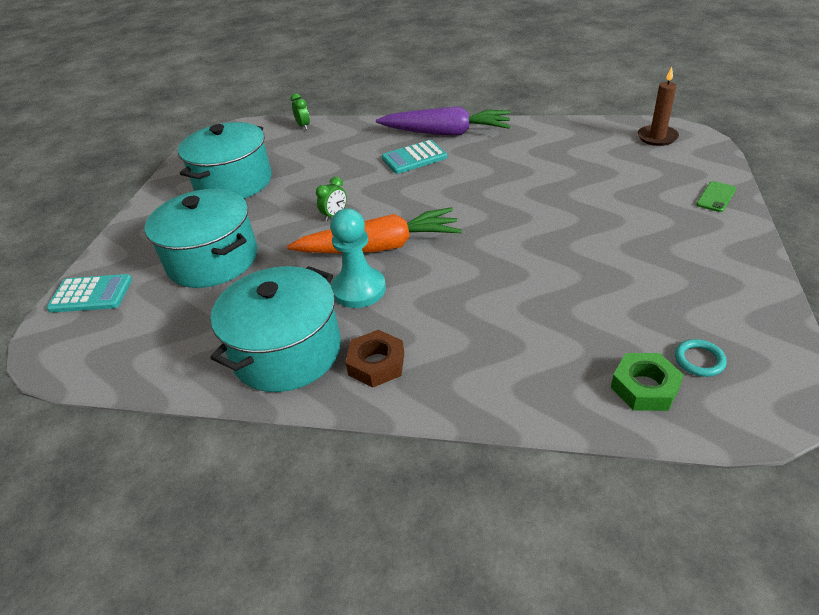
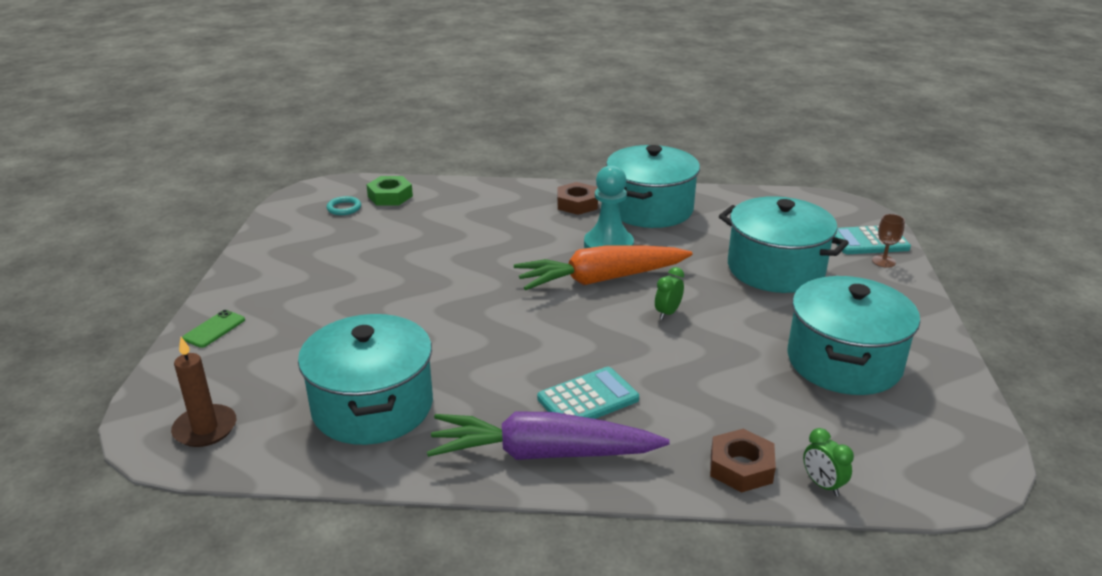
camera: 170 degrees right, 10 degrees down
(107, 268) = (883, 261): none -> brown goblet
(340, 131) = (741, 467): none -> brown nut
(554, 151) = (372, 406): none -> turquoise pot

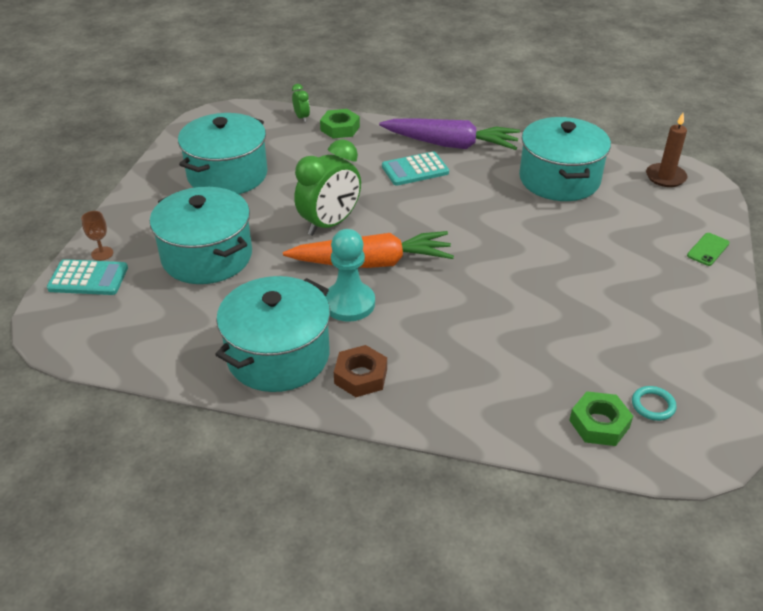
camera: 170 degrees left, 10 degrees up
(667, 313) = (330, 224): green clock -> green clock, size x2.20
(741, 467) = (340, 128): brown nut -> green nut

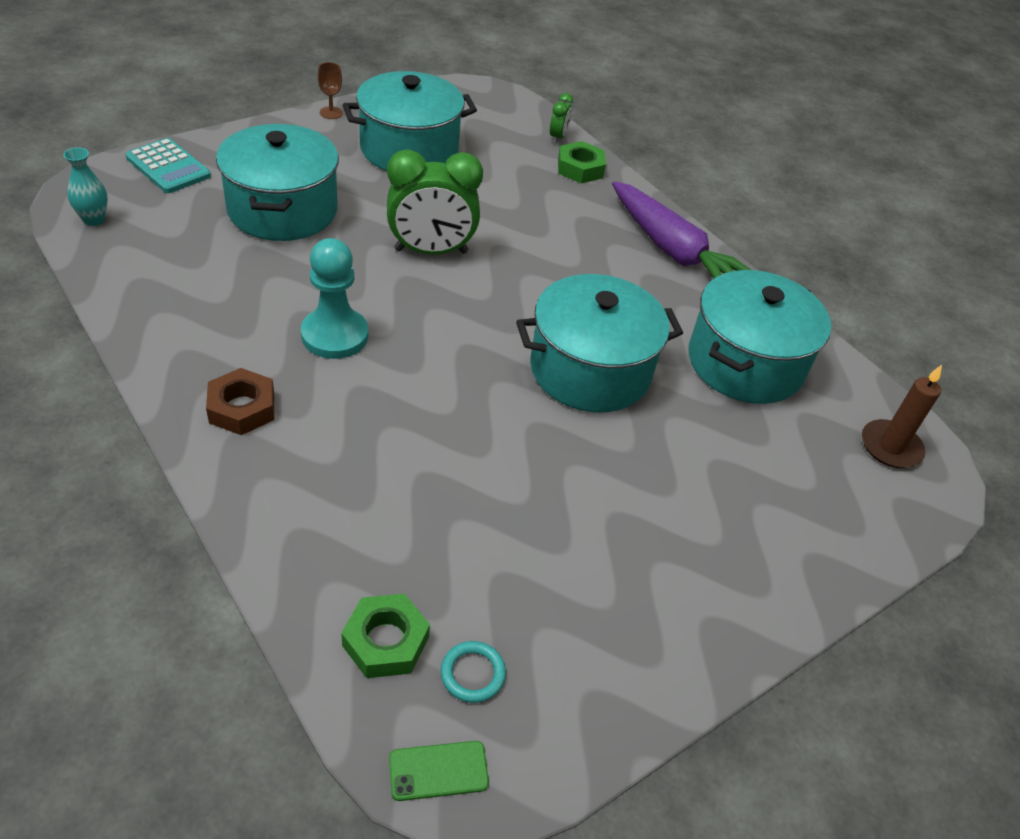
camera: 35 degrees right, 5 degrees up
(91, 341) = (94, 219): none -> turquoise vase
(102, 253) = (209, 153): brown goblet -> brown goblet (331, 113)
(278, 355) = (205, 336): turquoise pot -> turquoise pot (590, 370)
(372, 263) = (414, 313): orange carrot -> none
(415, 170) = (595, 253): turquoise calculator -> none
(708, 249) = (817, 564): green phone -> green phone (438, 770)

